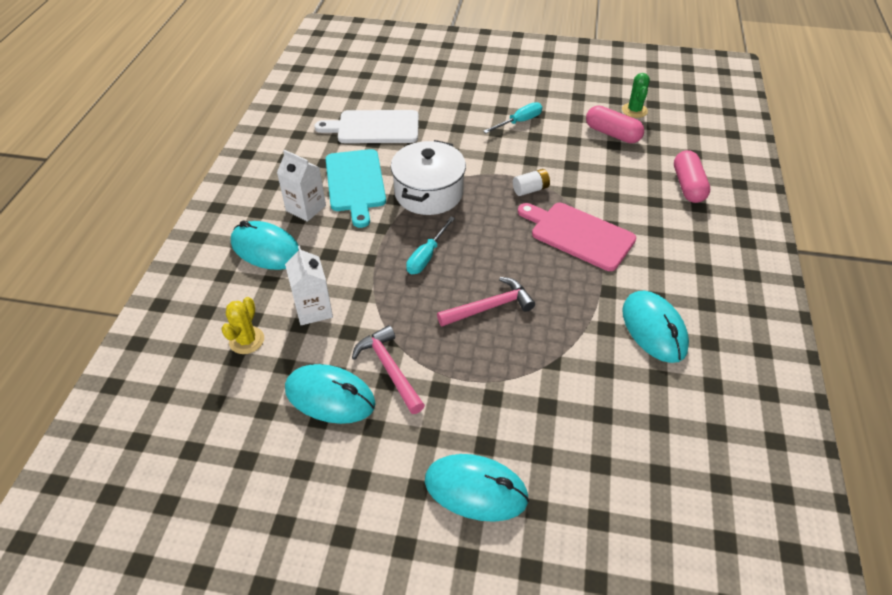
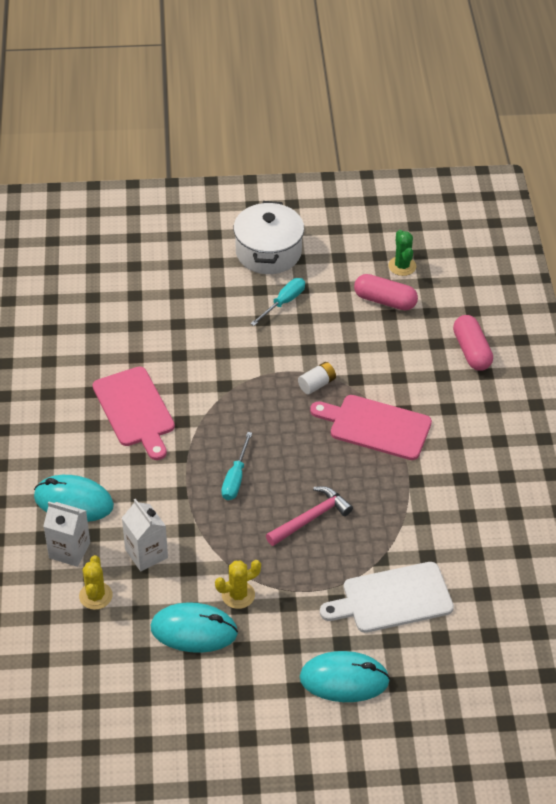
camera: 15 degrees left, 0 degrees up
(306, 208) = (94, 448): white carton -> white carton (69, 550)
(355, 183) = (135, 410): turquoise cutting board -> pink cutting board
(374, 127) = (129, 337): white cutting board -> white cutting board (392, 599)
(389, 369) = (238, 595): pink hammer -> yellow cactus
(429, 193) = (215, 407): white pot -> white pot (268, 252)
(654, 329) = (464, 510): turquoise mouse -> none

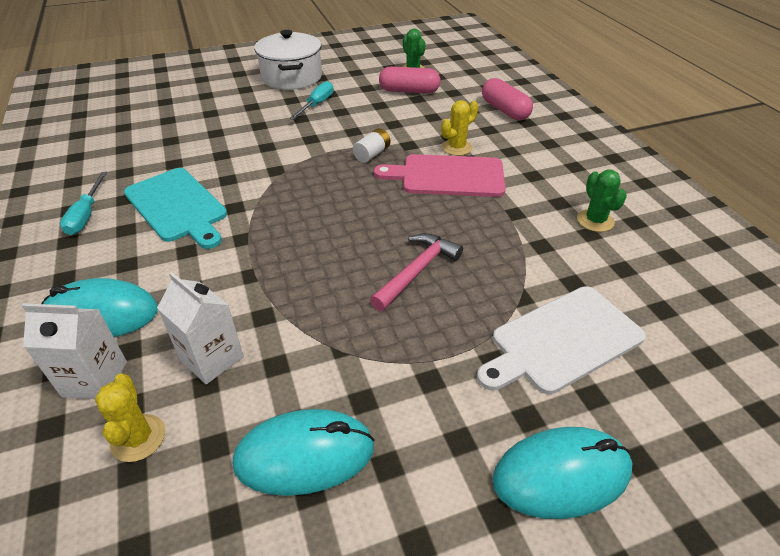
camera: 15 degrees left, 5 degrees down
(135, 410) = (177, 206): pink cutting board -> turquoise cutting board
(235, 478) = (312, 248): turquoise screwdriver -> turquoise screwdriver (86, 215)
(238, 595) = (356, 384): yellow cactus -> yellow cactus (456, 147)
(480, 504) = (595, 221): none -> green cactus

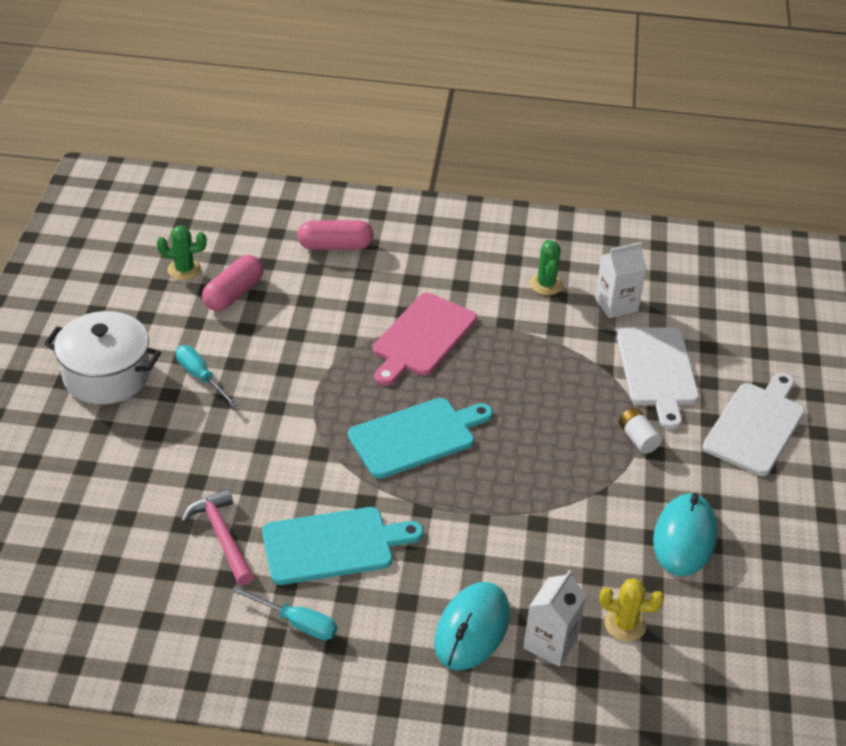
camera: 65 degrees left, 0 degrees up
(212, 358) = (568, 566): white carton -> white carton (616, 304)
(327, 209) = (416, 436): none -> turquoise cutting board
(372, 154) = (344, 372): white battery -> white battery (638, 439)
(417, 271) = (541, 413): pink hammer -> pink hammer (222, 537)
(456, 147) = (378, 310): yellow cactus -> none
(561, 475) = (755, 426): turquoise mouse -> white cutting board
(595, 221) = (546, 284): green cactus -> green cactus turned 75 degrees clockwise

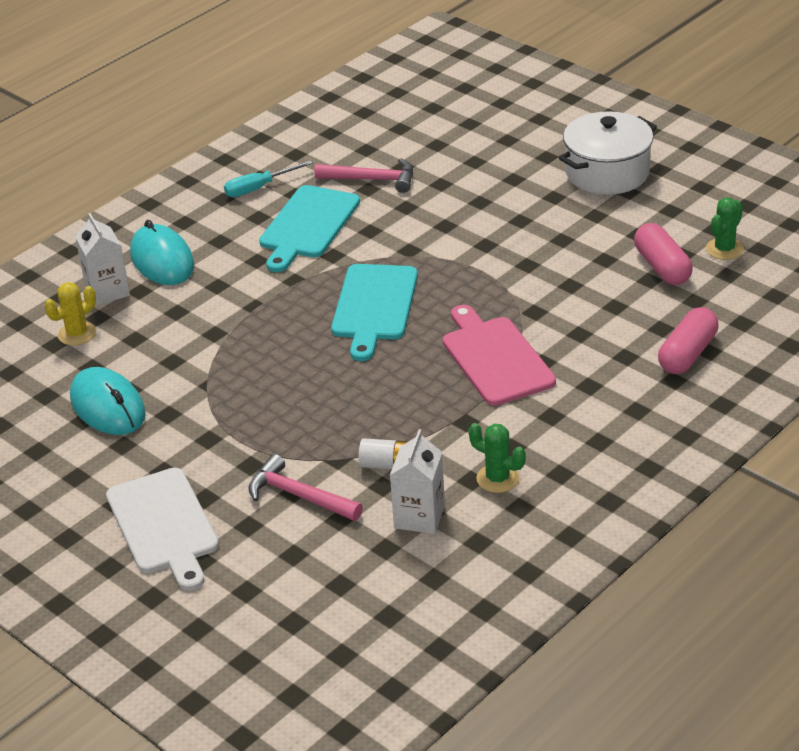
camera: 130 degrees right, 5 degrees down
(200, 377) = (561, 217): turquoise screwdriver -> none
(638, 439) = (234, 436): white battery -> white battery (385, 464)
(657, 371) = (299, 496): white cutting board -> pink hammer

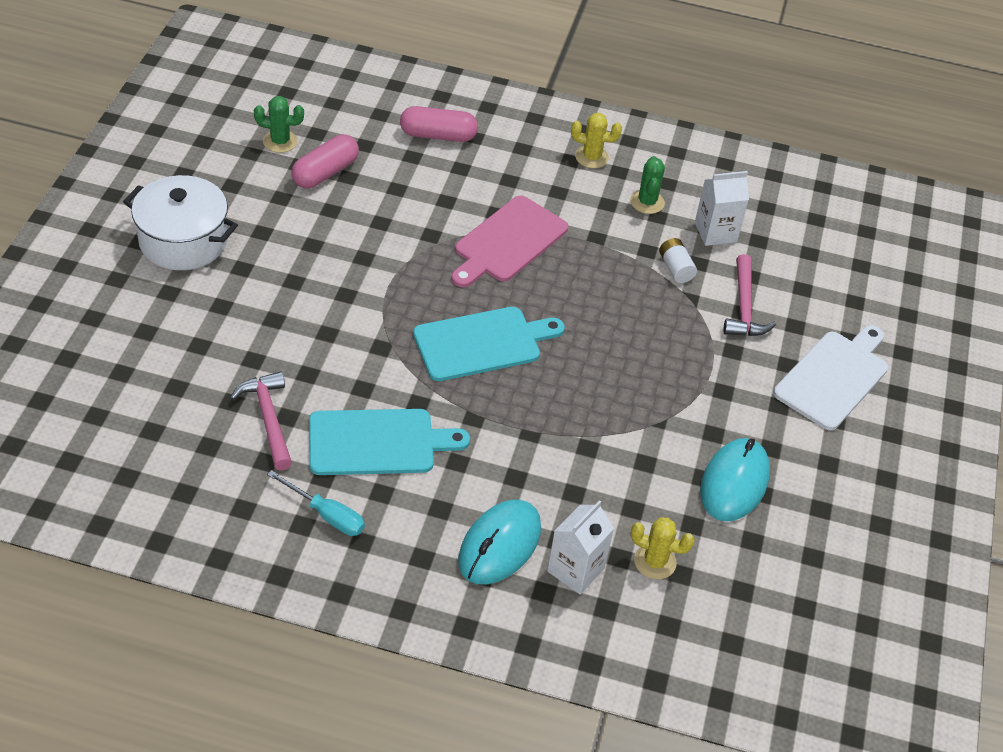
camera: 125 degrees left, 10 degrees up
(595, 459) = (591, 157): none -> yellow cactus

